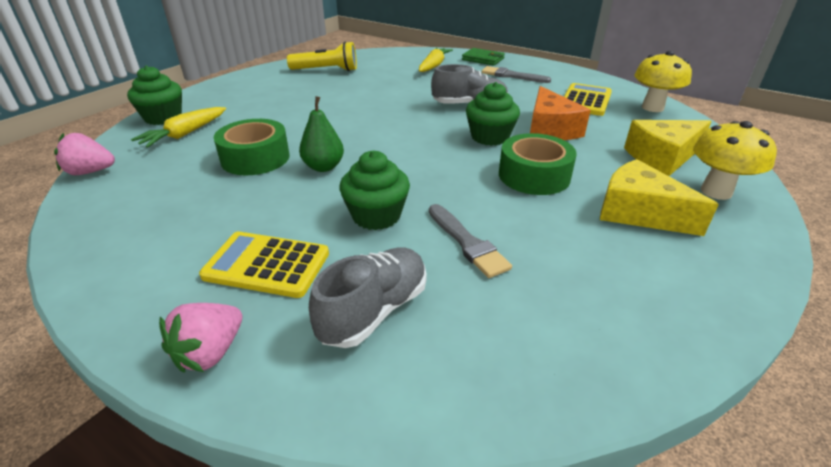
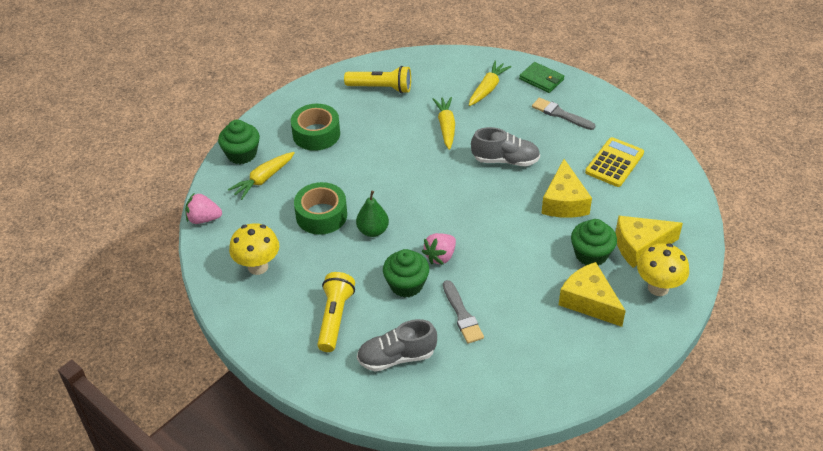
camera: 10 degrees right, 10 degrees up
(210, 352) = (308, 372): pink strawberry -> pink strawberry (440, 256)
(267, 265) = (335, 318): yellow calculator -> yellow flashlight
(374, 311) = (396, 357): grey shoe -> grey shoe turned 150 degrees counterclockwise
(398, 88) = (446, 127): none -> yellow carrot
(490, 137) = (510, 207): green cupcake -> green cupcake (591, 254)
(534, 176) = (529, 257): green tape -> green tape (316, 134)
(550, 129) = (564, 202): orange cheese -> yellow cheese
(652, 107) = (671, 179): yellow mushroom -> yellow mushroom (258, 267)

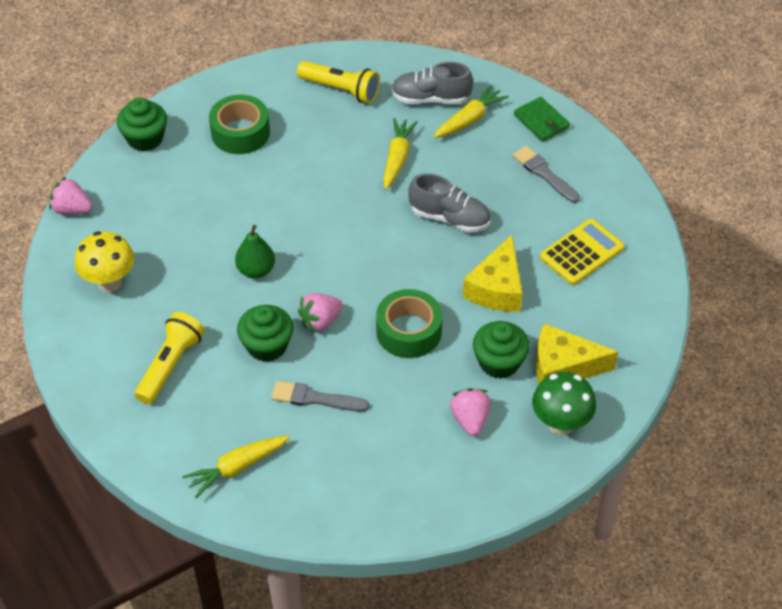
camera: 15 degrees right, 5 degrees up
(263, 179) = (157, 176): yellow carrot -> yellow carrot (237, 468)
(321, 215) = (205, 237): green tape -> green tape (409, 331)
(396, 357) = (220, 429): grey shoe -> grey shoe (430, 98)
(462, 315) = (315, 398): grey brush -> grey brush turned 105 degrees clockwise
(589, 301) = (470, 420): yellow cheese -> pink strawberry
(658, 288) = (560, 424): yellow mushroom -> green mushroom

